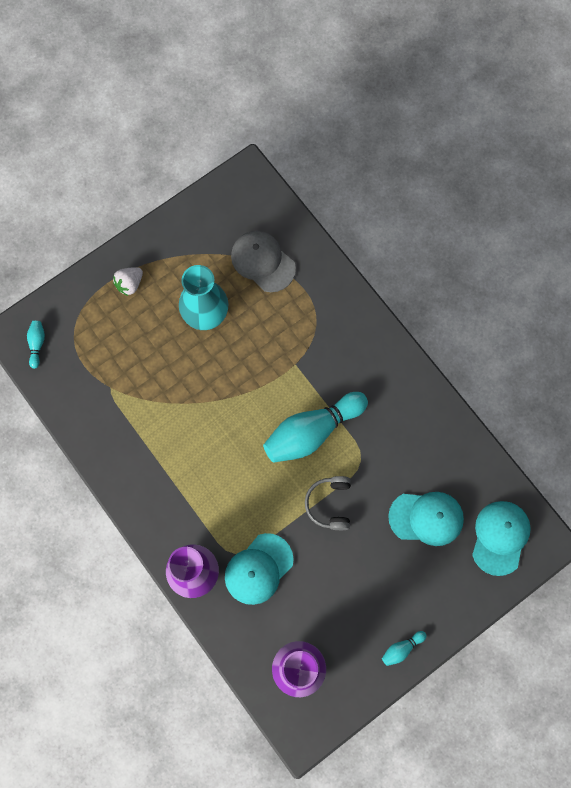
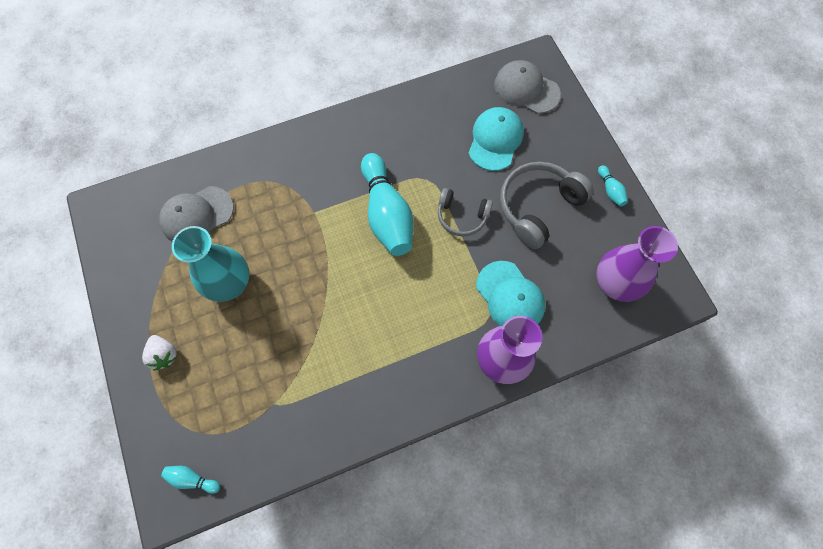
camera: 75 degrees left, 5 degrees down
(361, 577) = (538, 207): none -> grey headphones
(500, 537) = (526, 89): turquoise cap -> grey cap

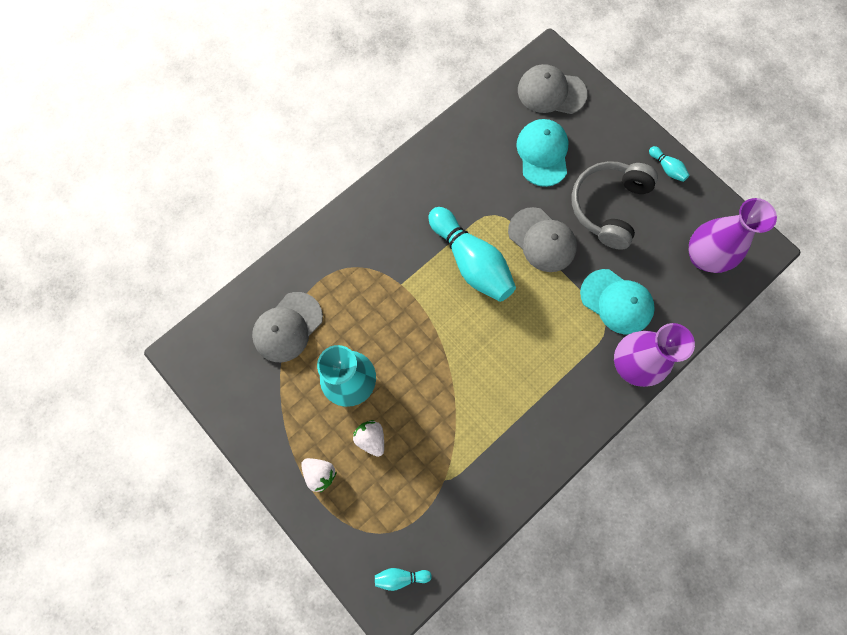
camera: 20 degrees left, 5 degrees up
(224, 340) = (371, 438): none -> white strawberry
(462, 216) = (542, 240): grey headphones -> grey cap

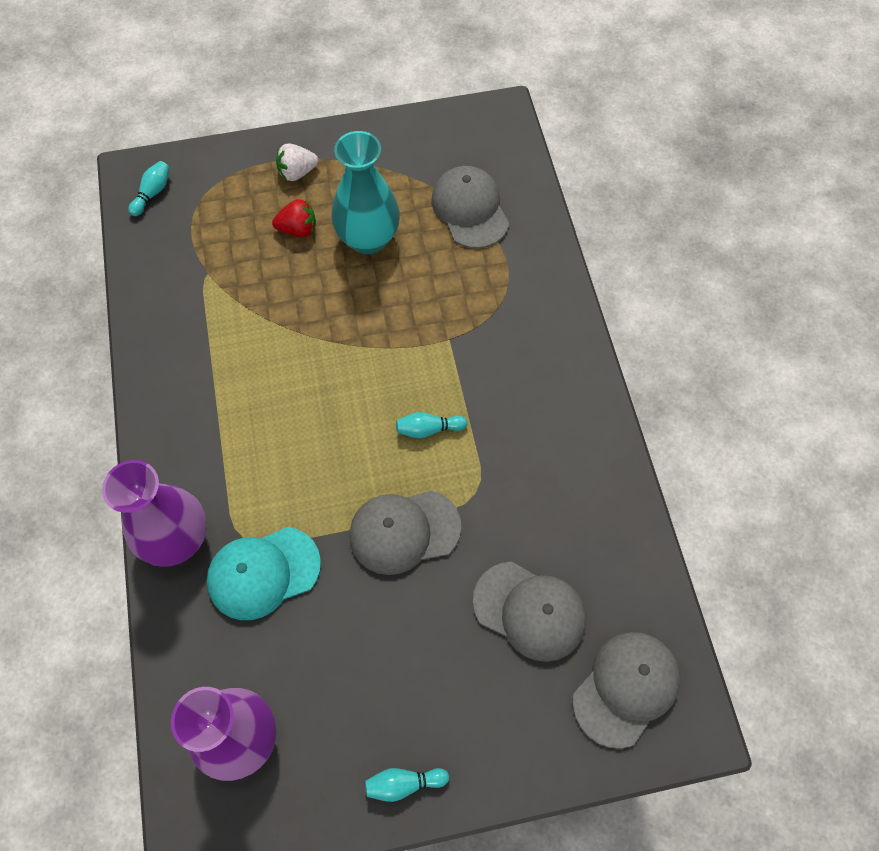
camera: 120 degrees right, 10 degrees down
(371, 438) = (298, 229): white strawberry -> red strawberry
(471, 262) = (428, 429): turquoise bowling pin -> turquoise bowling pin, size x0.42
(542, 153) = (530, 611): turquoise cap -> grey cap
(608, 207) = (397, 651): grey headphones -> none

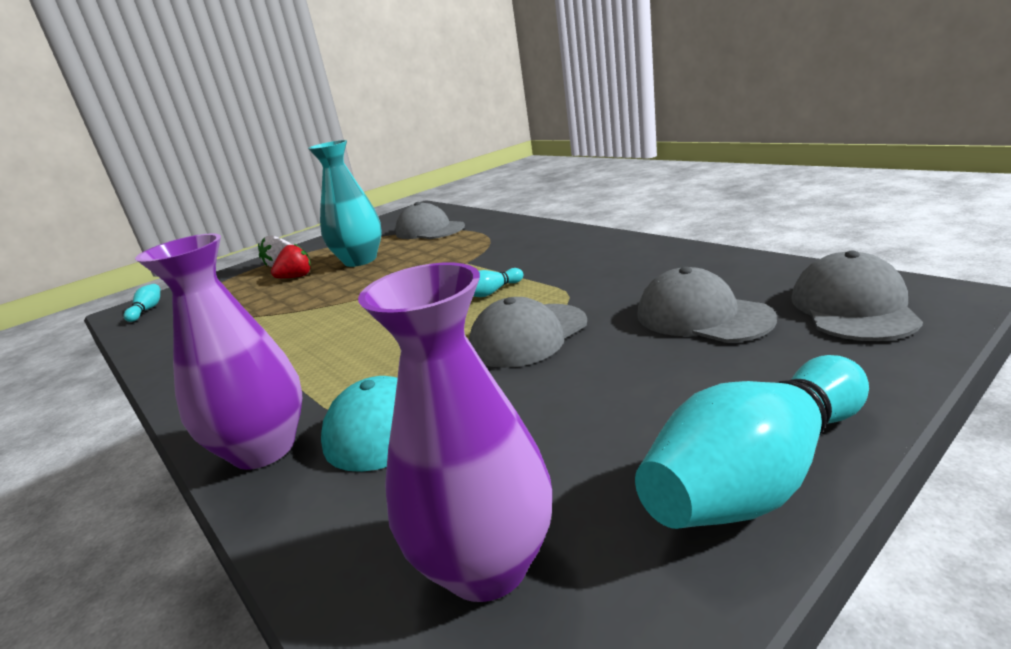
camera: 25 degrees left, 40 degrees down
(404, 783) = (759, 475): turquoise bowling pin -> turquoise bowling pin, size x2.37
(530, 611) = (702, 316): grey cap -> grey cap turned 135 degrees counterclockwise

